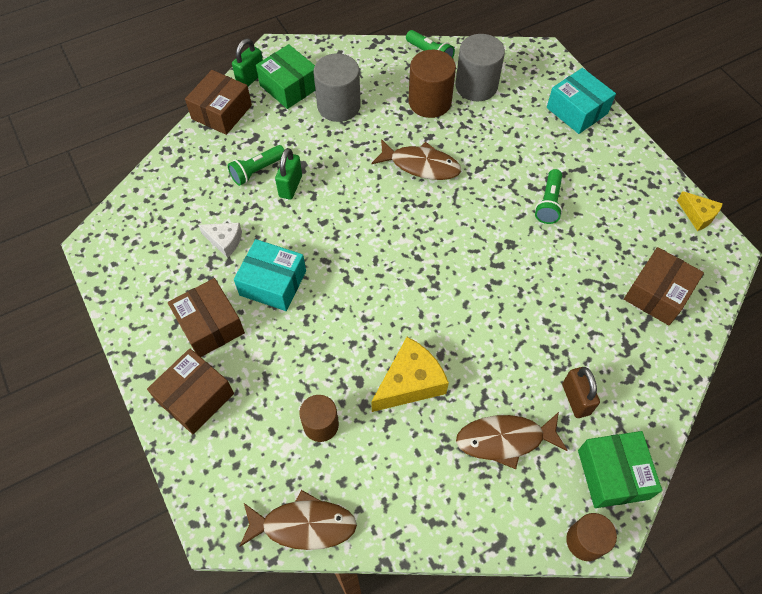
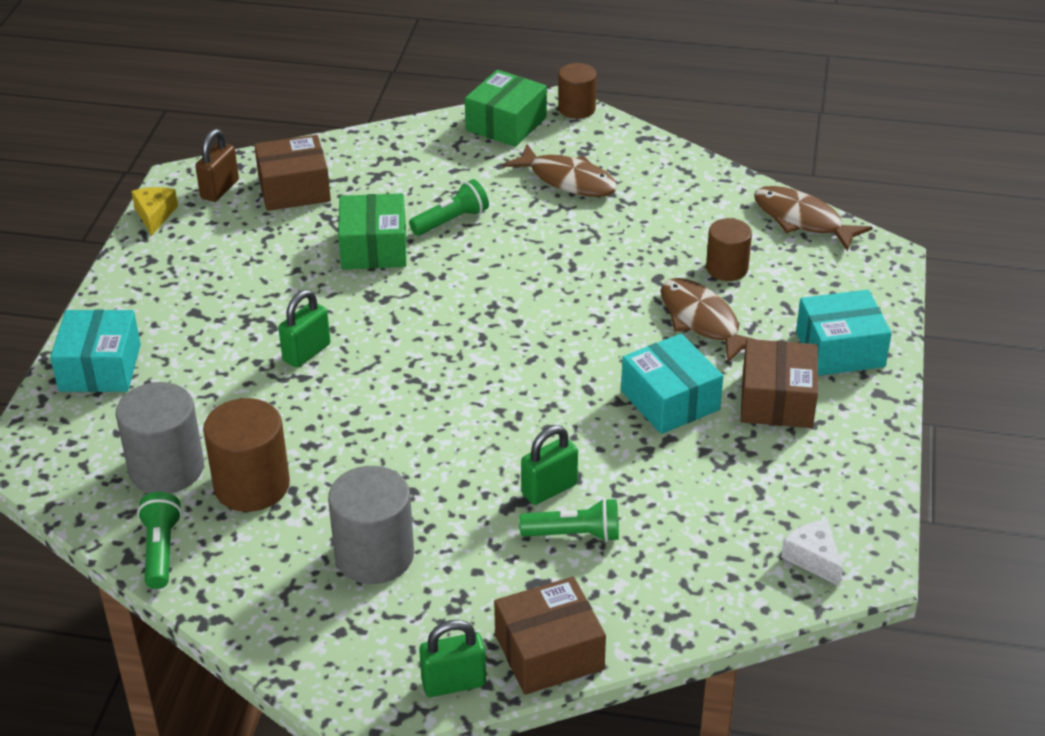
camera: 140 degrees left, 20 degrees down
(195, 397) = (840, 349): brown box -> turquoise box
(224, 241) = (691, 474): white cheese -> white cheese (813, 558)
(289, 86) = (411, 630): green box -> green box (374, 248)
(410, 382) = (609, 252): yellow cheese -> none
(421, 165) = (363, 419): brown fish -> brown fish (702, 321)
(495, 183) = (307, 353): none -> green padlock
(548, 203) = (279, 304): green flashlight -> green flashlight (451, 221)
(575, 399) = (473, 171): brown padlock -> brown padlock (219, 189)

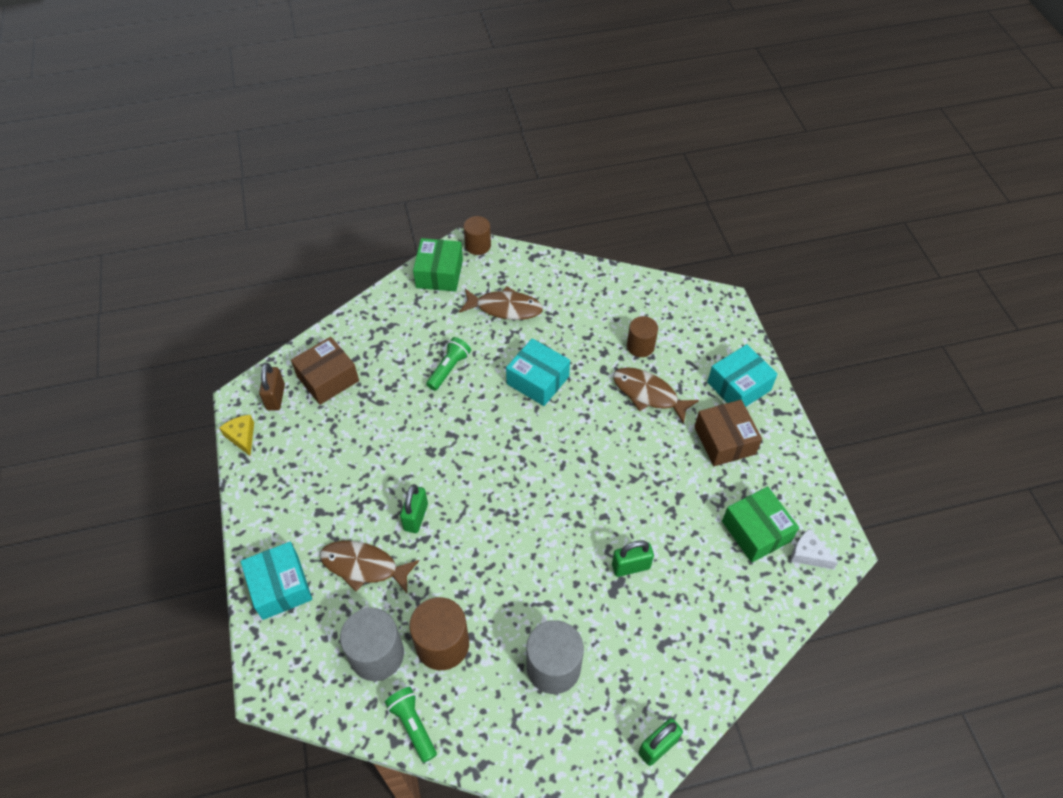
camera: 25 degrees left, 15 degrees up
(374, 248) = (410, 410): green box -> green box (756, 531)
(549, 489) = (631, 566): green padlock -> green padlock turned 45 degrees clockwise
(549, 652) = (700, 695): brown box -> none
(574, 534) = (665, 596): green flashlight -> none
(670, 400) = (663, 465): turquoise box -> turquoise box (537, 380)
(802, 220) = (664, 291): brown fish -> brown fish (364, 566)

